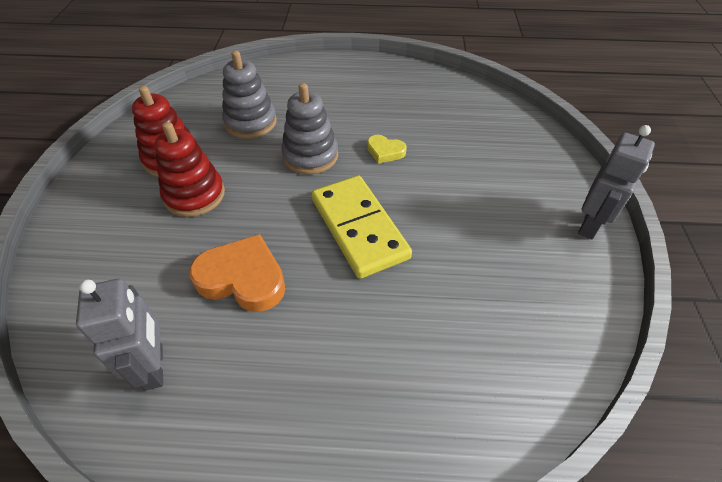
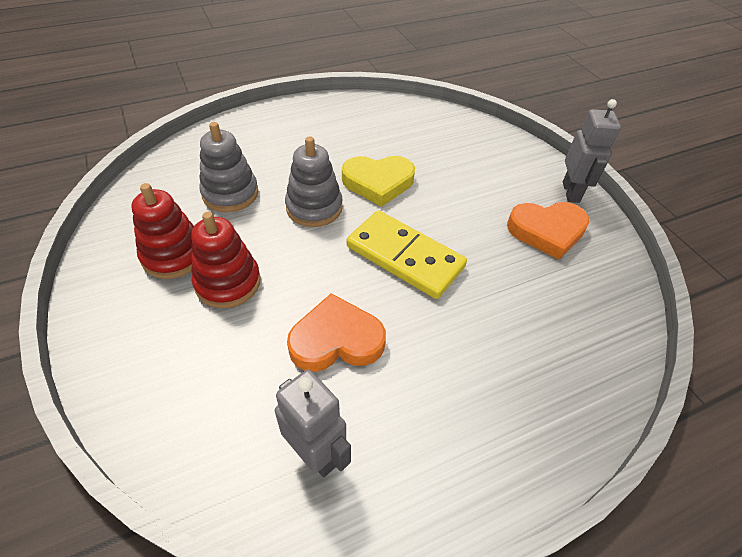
camera: 30 degrees left, 0 degrees up
(385, 151) = (378, 182): yellow heart -> yellow heart, size x1.86
(529, 256) = (547, 231): none -> orange heart

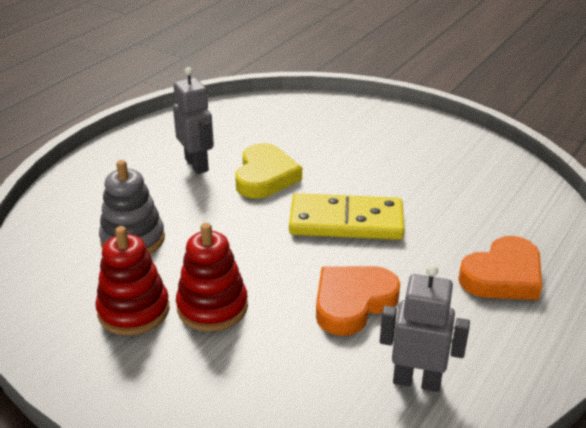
camera: 30 degrees left, 15 degrees down
(314, 207) = (228, 218): grey stacking toy -> none
(378, 182) = (265, 177): yellow heart -> yellow heart turned 45 degrees counterclockwise
(547, 231) = (436, 158): orange heart -> orange heart (503, 276)
(571, 192) = (428, 124): grey robot -> grey robot (197, 165)

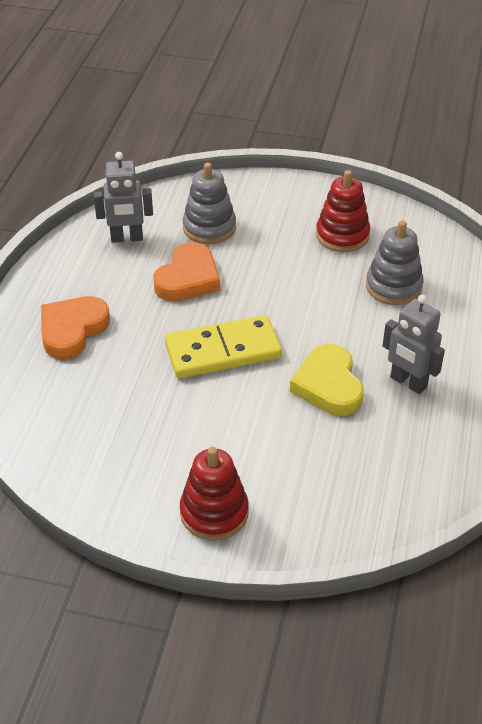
camera: 160 degrees right, 10 degrees up
(212, 307) = (289, 251): red stacking toy -> red stacking toy (214, 512)
(295, 367) = (209, 228): none -> grey stacking toy

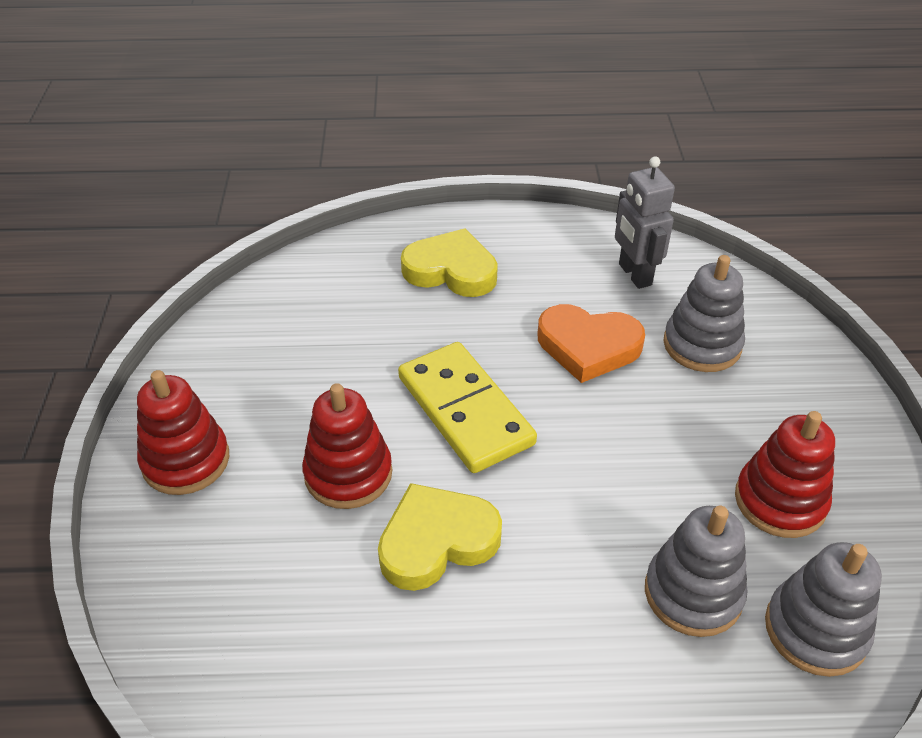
camera: 75 degrees right, 0 degrees up
(72, 330) = (451, 270): orange heart -> yellow heart
(259, 420) = (348, 474): none -> red stacking toy
(408, 382) = (474, 648): grey robot -> none
(426, 250) = (815, 630): none -> grey stacking toy

